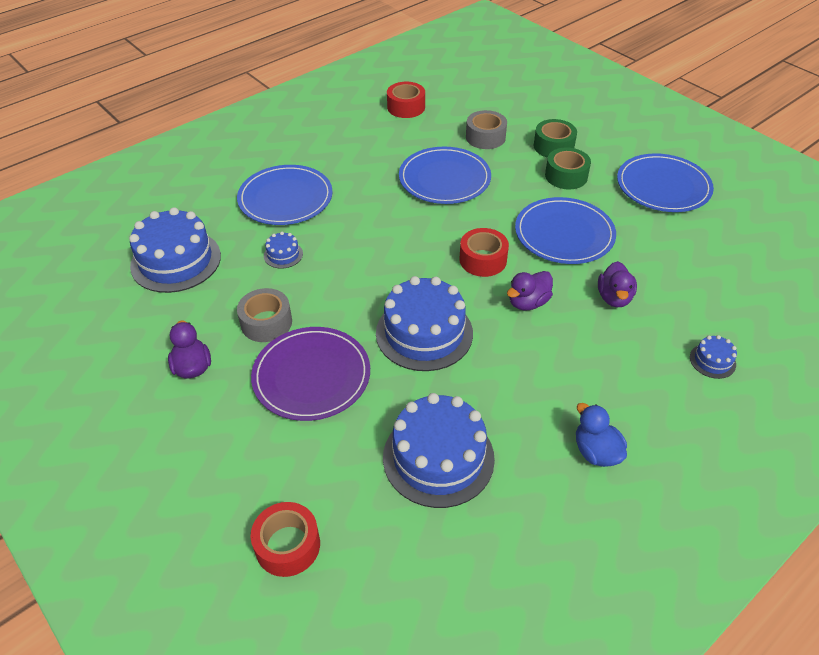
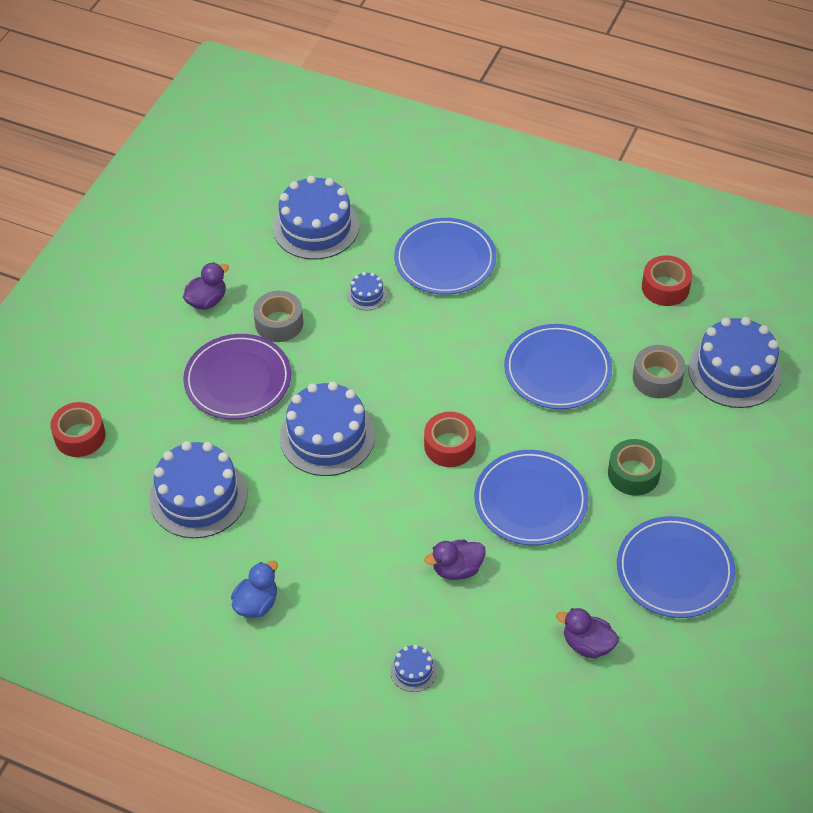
camera: 65 degrees right, 5 degrees up
(501, 104) = (734, 370): none -> blue cake
(528, 302) = (410, 501): purple duck -> purple duck (587, 644)
(553, 146) = (683, 446): green tape -> none

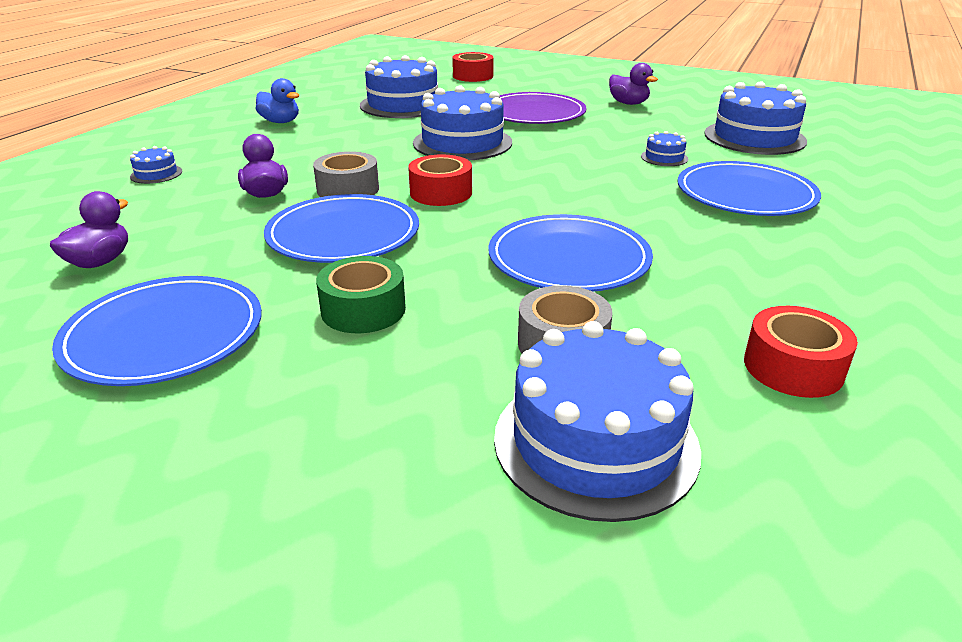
camera: 90 degrees right, 20 degrees down
(279, 323) = (609, 125): grey tape -> grey tape (348, 189)

